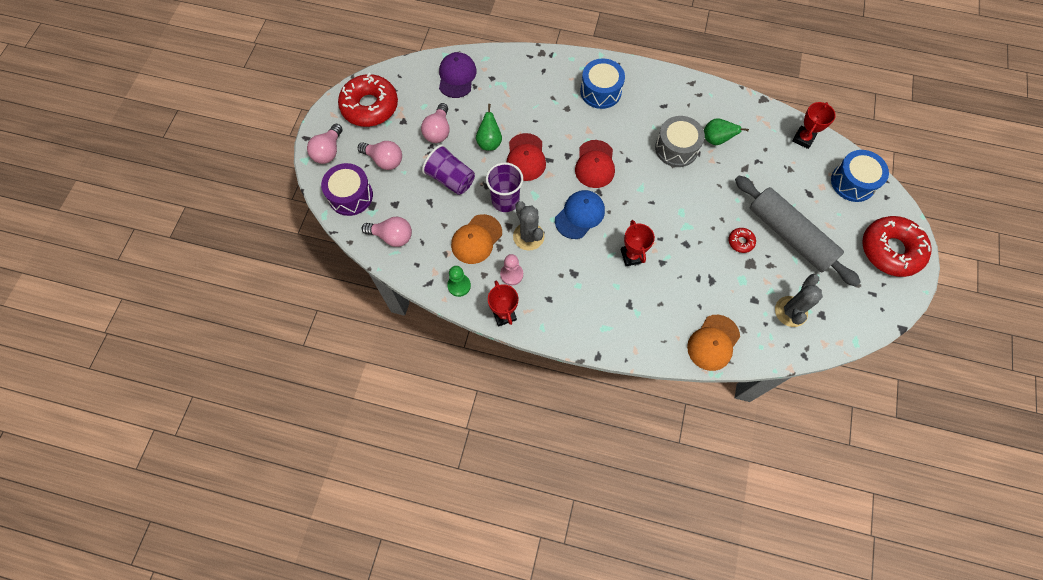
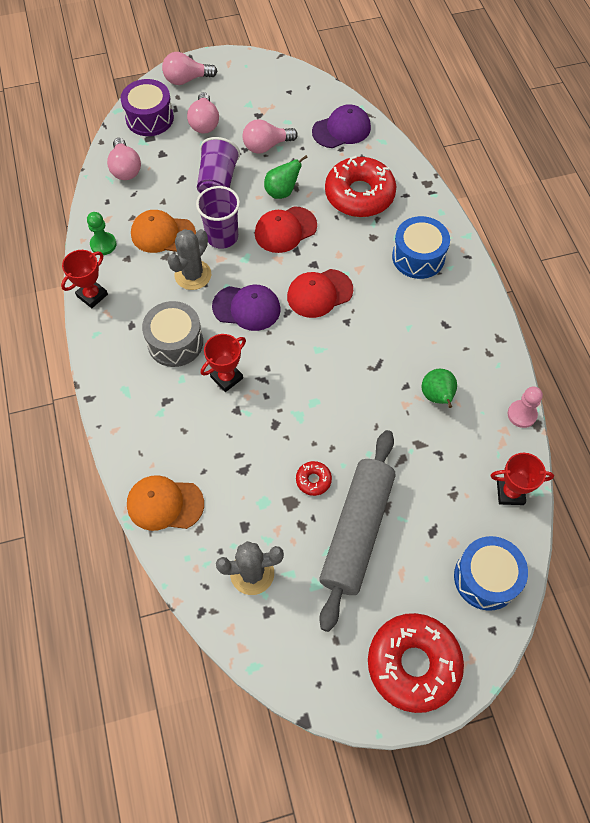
camera: 60 degrees right, 5 degrees down
(370, 106) = (257, 83): red donut -> red donut (359, 195)
(511, 274) = (140, 281): pink pawn -> pink pawn (522, 414)
(580, 215) = (247, 308): blue cap -> purple cap
(676, 148) = (395, 361): grey drum -> grey drum (175, 342)

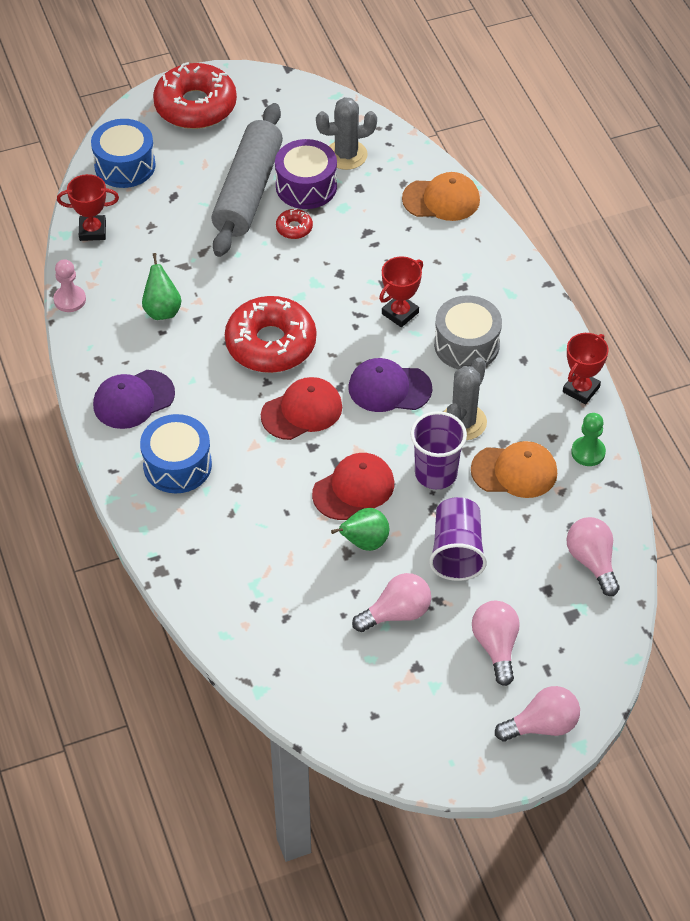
camera: 175 degrees right, 10 degrees down
(149, 118) = (581, 648): purple drum -> purple drum (306, 186)
(341, 129) = (286, 650): purple cap -> purple cap (133, 399)
(359, 195) = (256, 546): red donut -> red donut (271, 344)

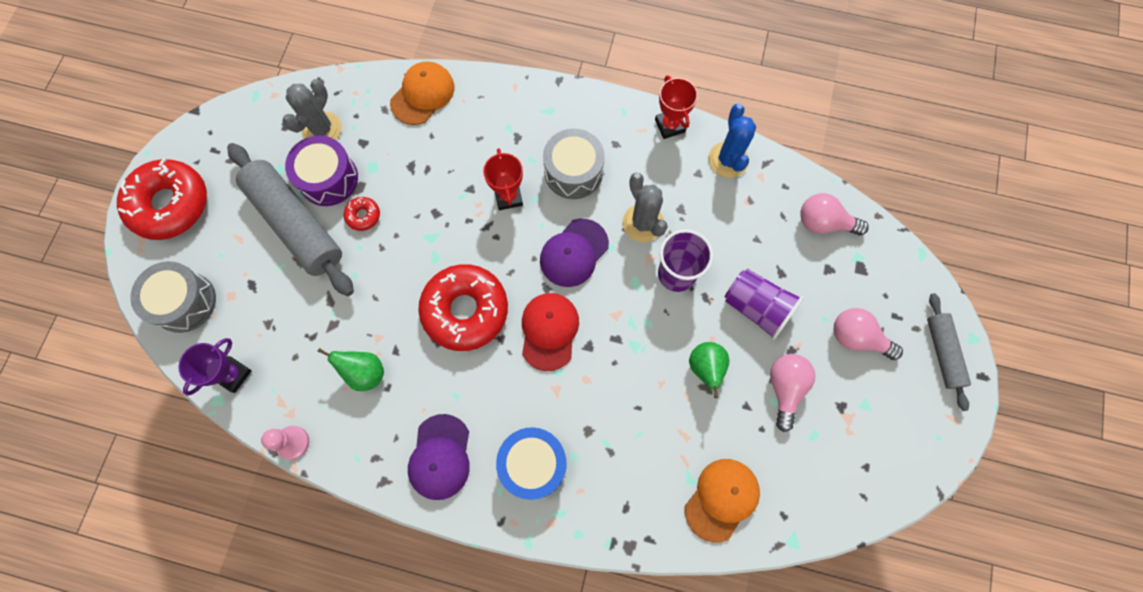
camera: 55 degrees left, 20 degrees up
(92, 231) = (233, 375): red trophy -> purple trophy
(125, 165) = (184, 302): blue drum -> grey drum
(353, 489) = (650, 342): red cap -> none
(514, 471) = (711, 219): orange cap -> orange cap (721, 499)
(542, 725) = (942, 353): pink light bulb -> grey rolling pin
(588, 452) = (728, 160): green pawn -> blue cactus

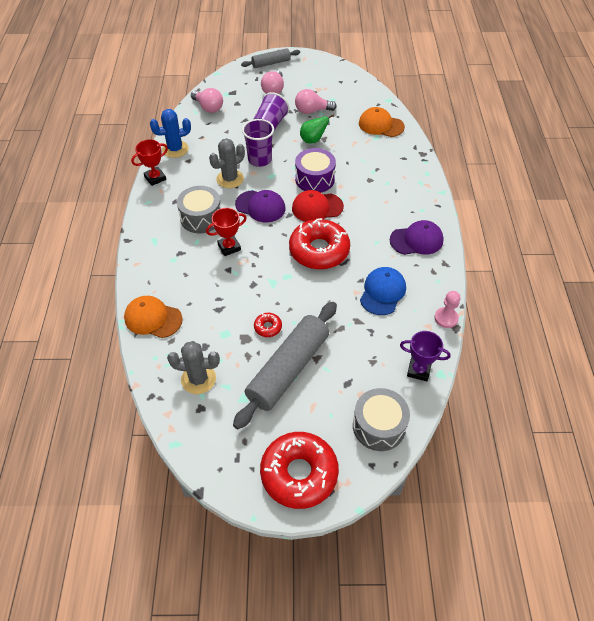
camera: 105 degrees left, 20 degrees down
(328, 179) = (243, 360): purple drum -> purple drum (314, 179)
(365, 373) = (382, 292): green pear -> blue cap
(533, 464) = (399, 198): blue drum -> none
(823, 223) = (208, 108): pink light bulb -> pink light bulb turned 45 degrees counterclockwise

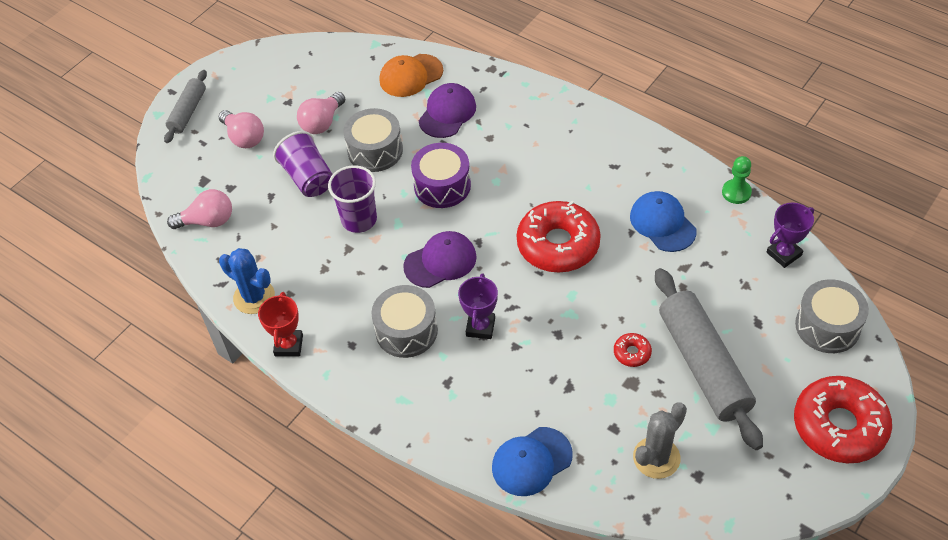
camera: 50 degrees left, 0 degrees up
(153, 318) = (531, 461): orange cap -> blue cap
(175, 149) = (254, 297): blue cactus -> blue cactus turned 75 degrees counterclockwise
(229, 247) = (480, 327): red trophy -> purple trophy
(230, 179) = (365, 267): grey cactus -> none
(313, 140) = (375, 151): green pear -> grey drum
(317, 207) = (490, 209): red cap -> none
(416, 240) = (614, 152): purple cap -> purple cap (447, 113)
(446, 318) = (736, 192): pink pawn -> green pawn

